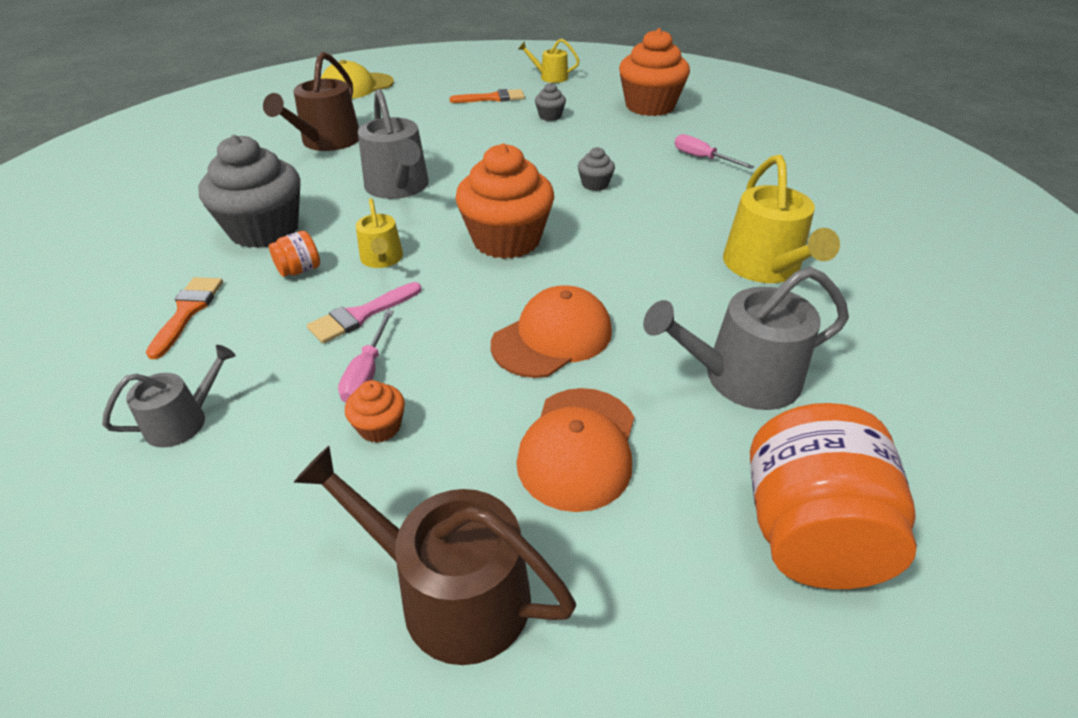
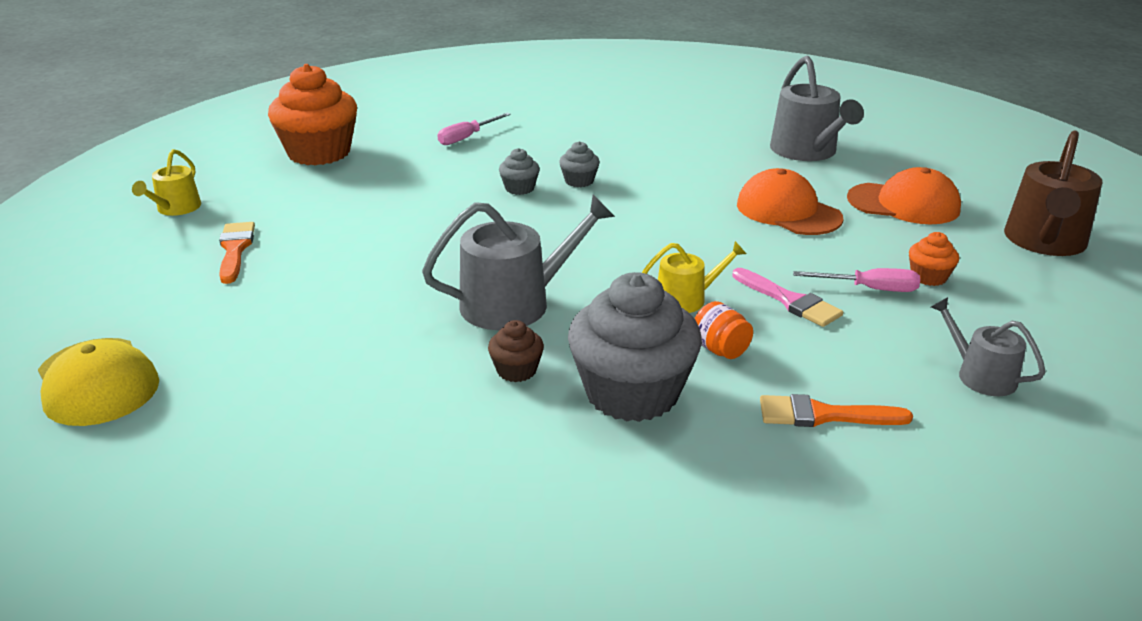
camera: 90 degrees left, 10 degrees down
(313, 189) = (516, 370): none -> brown cupcake
(327, 141) = (349, 381): brown watering can -> none
(506, 240) = (638, 232): orange cupcake -> none
(550, 116) = (323, 210): grey cupcake -> grey cupcake (579, 181)
(765, 267) = (666, 131): yellow watering can -> none
(808, 533) = (929, 148): orange jar -> none

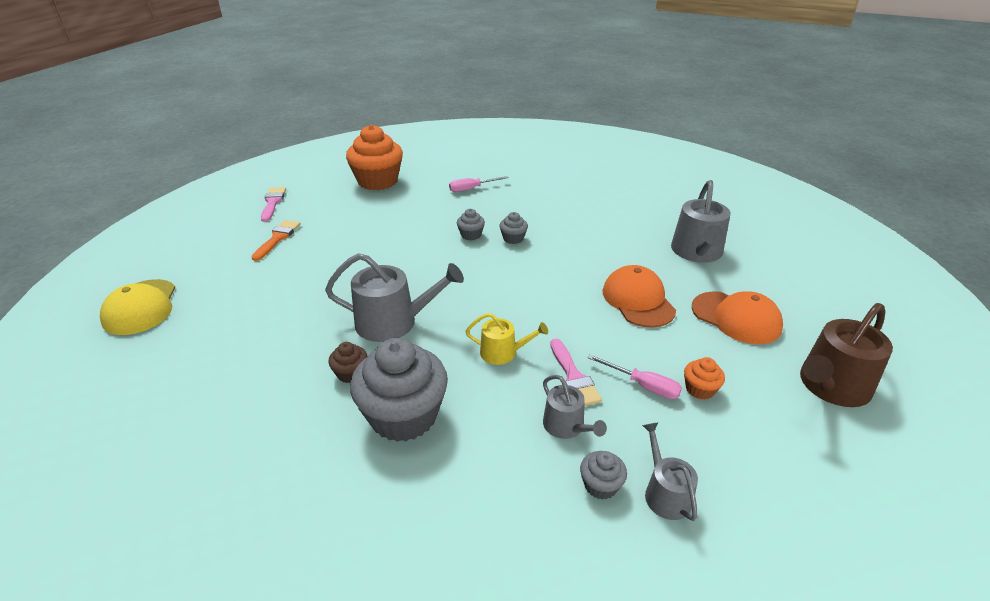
camera: 25 degrees right, 5 degrees up
(176, 208) = (272, 202): yellow watering can -> pink brush
(720, 350) = (490, 401): orange jar -> none
(823, 415) = (514, 483): orange brush -> none
(828, 348) = (567, 426): none -> grey watering can
(913, 389) = (600, 485): none -> grey cupcake

